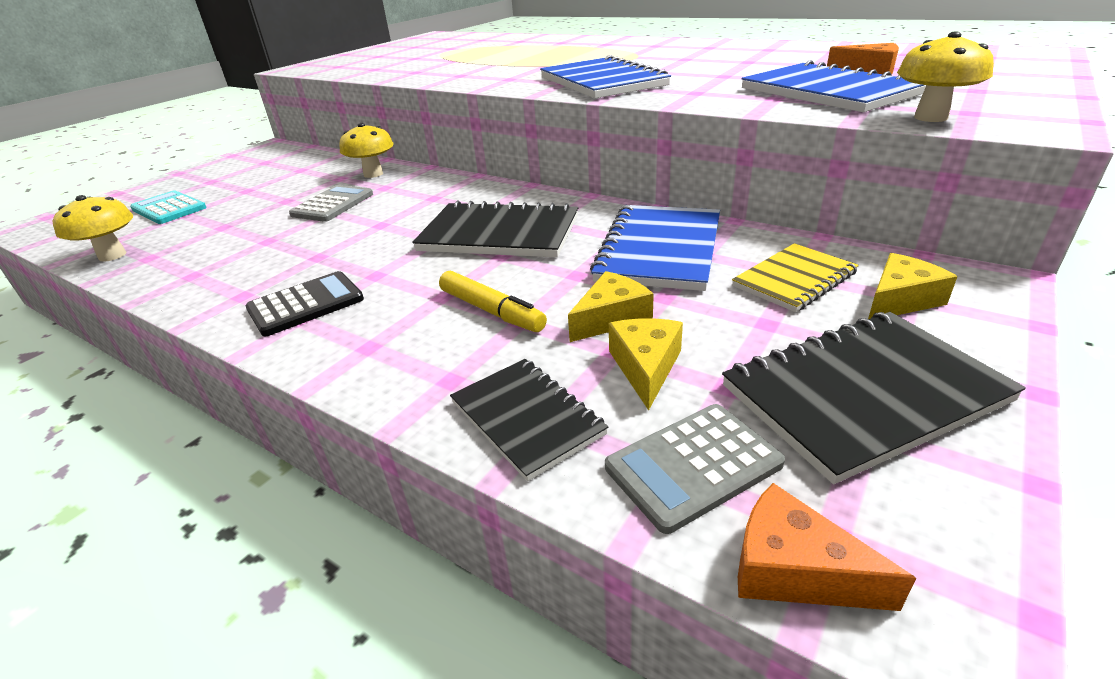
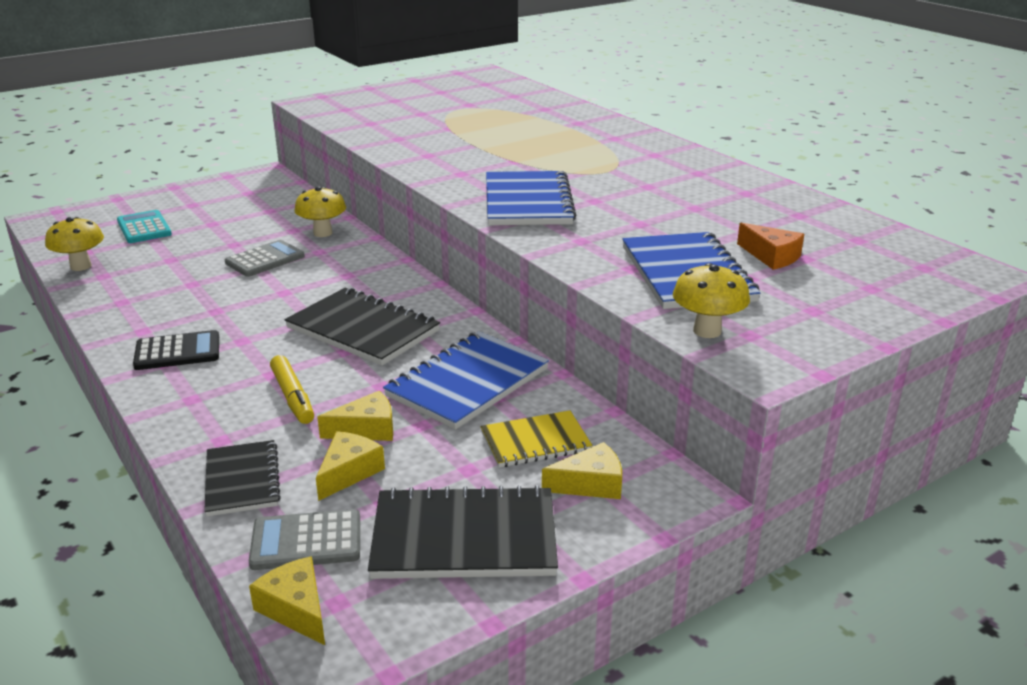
camera: 20 degrees right, 5 degrees down
(794, 569) = (296, 609): orange cheese -> yellow cheese

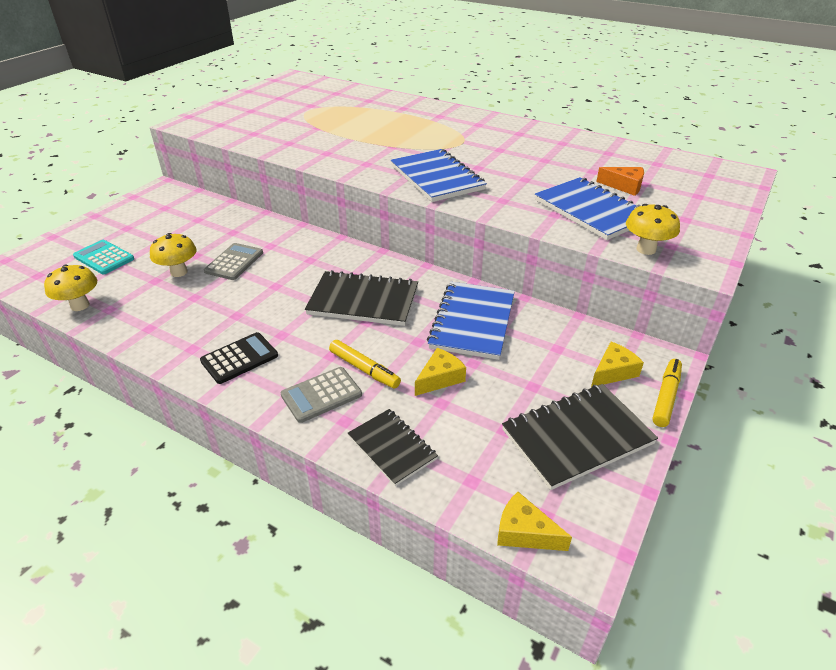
camera: 25 degrees left, 10 degrees up
(306, 541) = (482, 478): grey calculator -> grey calculator (321, 395)
(322, 233) = (258, 229): yellow mushroom -> yellow mushroom (179, 272)
(348, 472) = (459, 415): yellow cheese -> none
(535, 442) = (554, 352): yellow notebook -> none
(632, 532) = (666, 397): none -> yellow marker

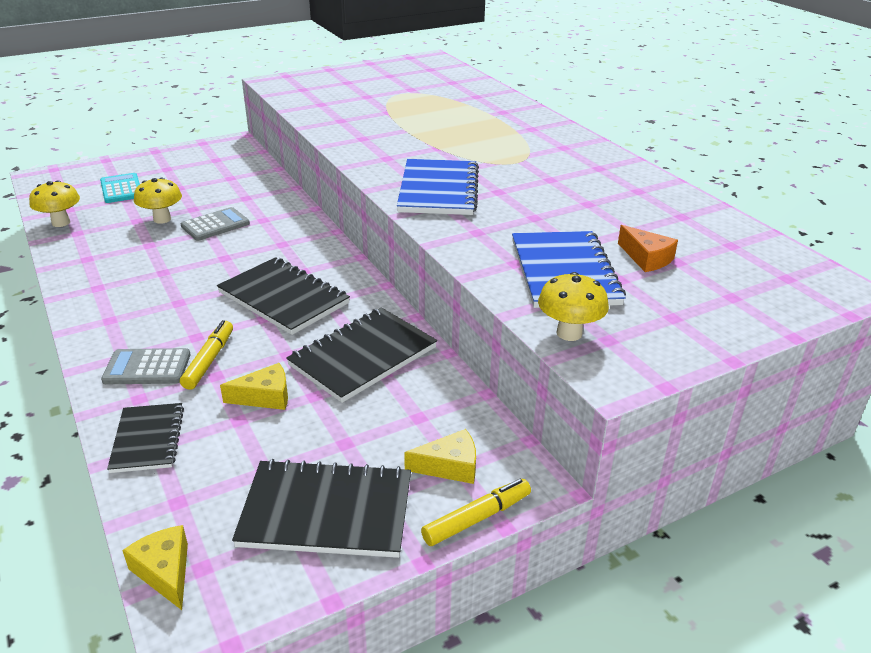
camera: 30 degrees right, 5 degrees down
(239, 358) = (122, 310): black calculator -> none
(364, 369) = (209, 360): yellow marker -> yellow marker turned 150 degrees counterclockwise
(472, 322) = (363, 356): blue notebook -> black notebook

